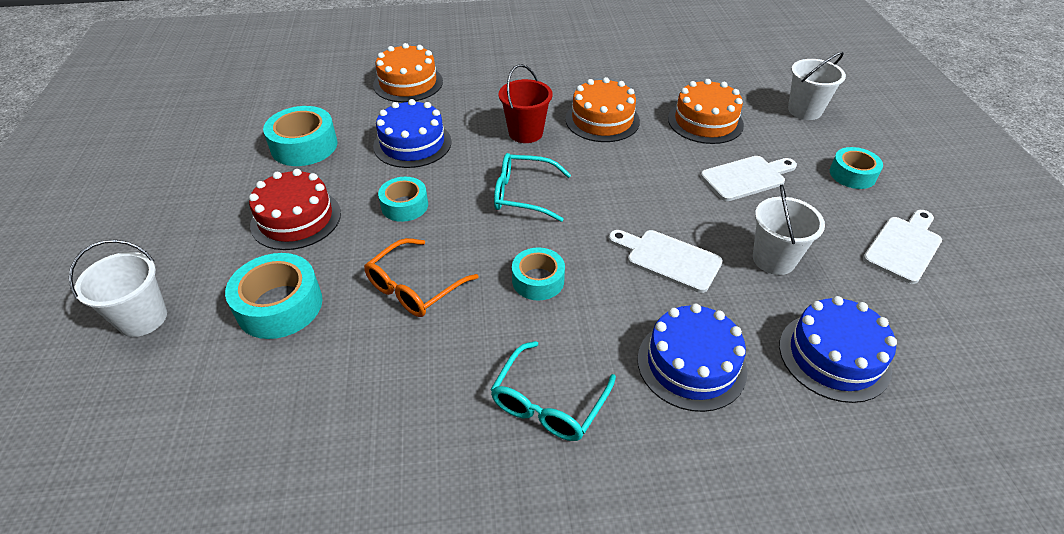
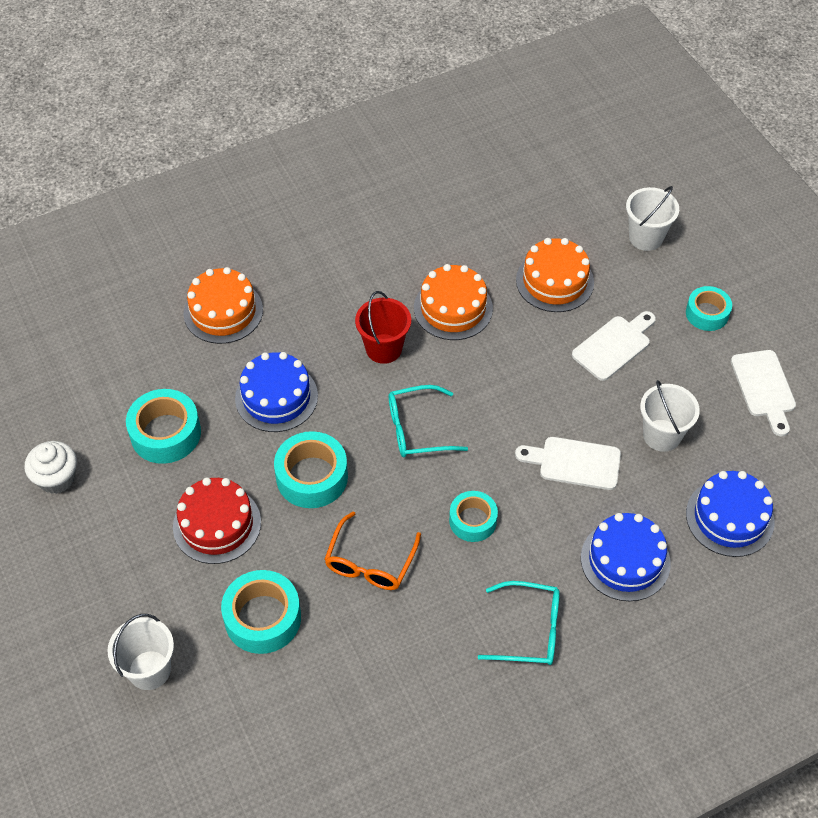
camera: 20 degrees left, 10 degrees up
(195, 154) = (56, 478): none -> white cupcake
(404, 205) = (312, 477): turquoise tape -> turquoise tape, size x1.54
(548, 403) = (529, 630): turquoise glasses -> turquoise glasses turned 90 degrees counterclockwise
(904, 247) = (764, 388): white cutting board -> white cutting board turned 150 degrees clockwise

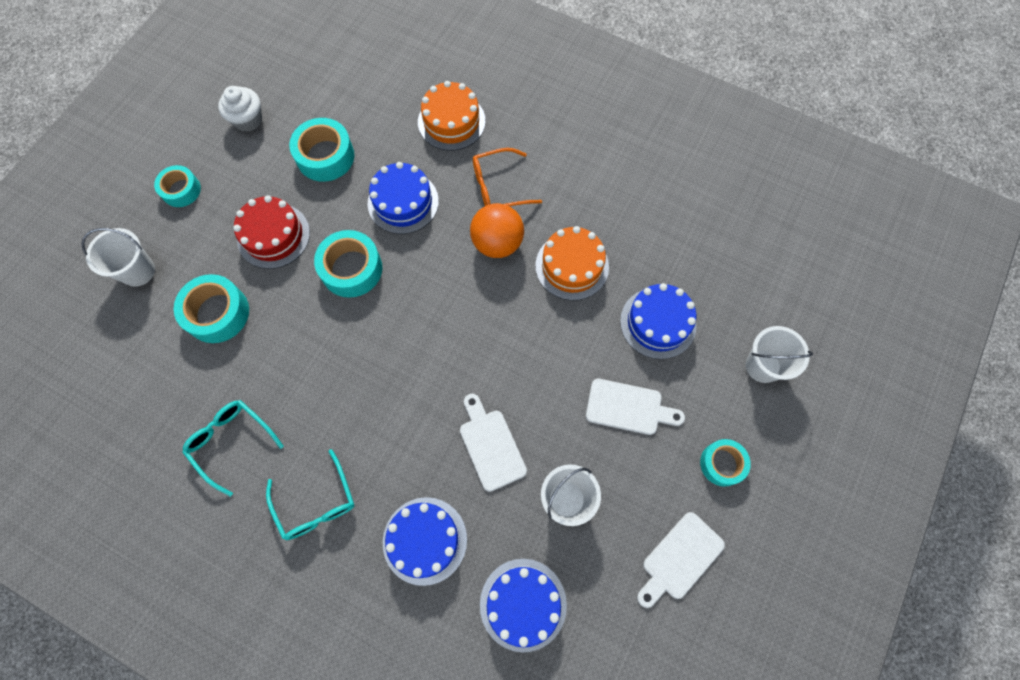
camera: 55 degrees right, 15 degrees up
(370, 562) = (305, 353): orange glasses -> orange glasses (498, 187)
(384, 348) = (497, 243): red bucket -> orange ball
(417, 429) = (441, 312): turquoise glasses -> turquoise glasses (231, 442)
(473, 520) = (386, 402): turquoise tape -> turquoise tape (181, 190)
(554, 281) = (658, 323): orange cake -> blue cake

